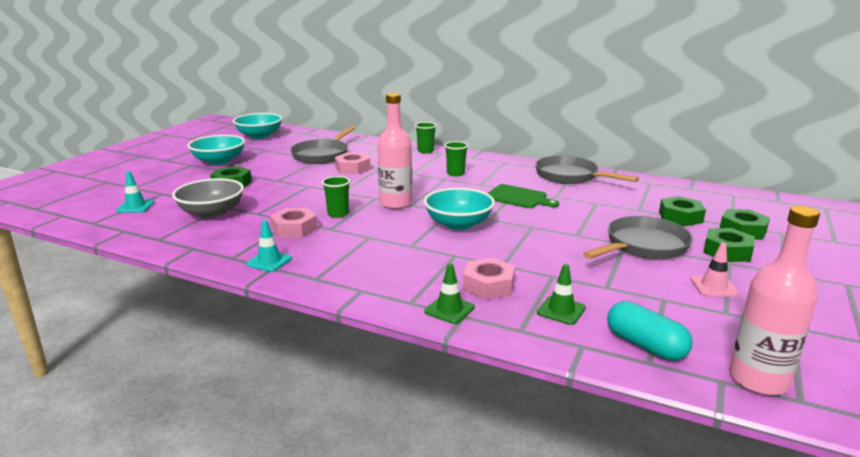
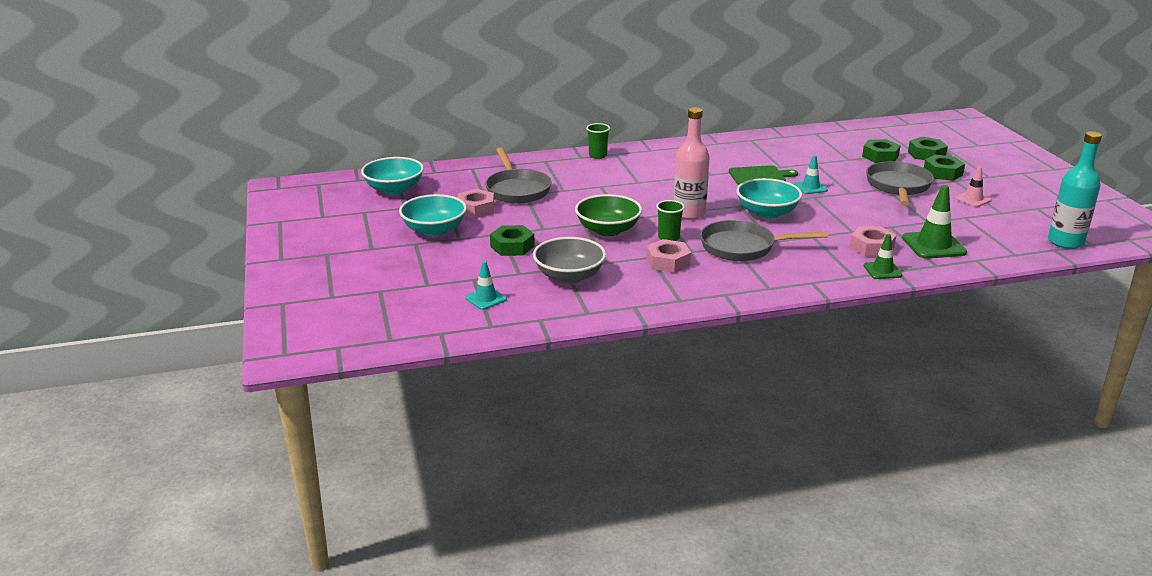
camera: 40 degrees left, 5 degrees up
(269, 261) = (712, 291): turquoise traffic cone -> turquoise traffic cone (810, 187)
(312, 195) = (608, 230): none -> green bowl
(352, 168) = (579, 194): pink nut -> pink nut (476, 209)
(455, 173) = (671, 170): green cup -> none
(561, 310) = (933, 245): green traffic cone -> green traffic cone, size x1.68
(570, 176) = (756, 145): grey pan -> grey pan (742, 247)
(645, 345) = (1000, 246): turquoise capsule -> none
(758, 380) = (1065, 242): pink bottle -> turquoise bottle

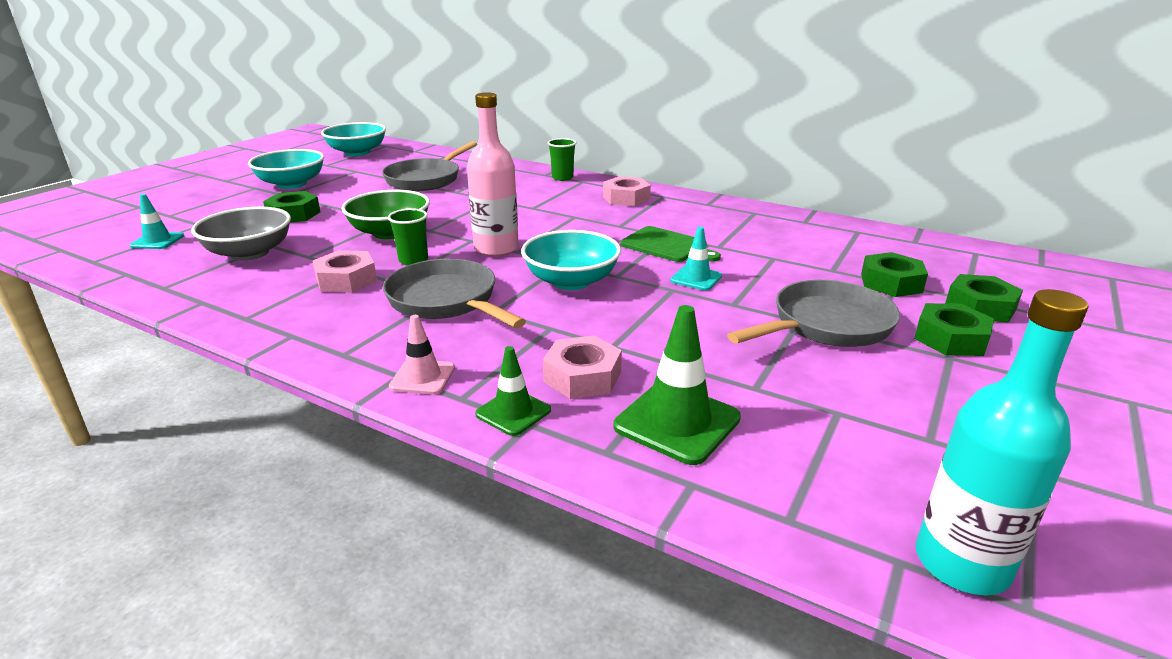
camera: 45 degrees right, 0 degrees up
(476, 209) = (358, 181): pink nut -> pink nut (626, 198)
(973, 199) = (919, 395): pink traffic cone -> pink traffic cone (422, 377)

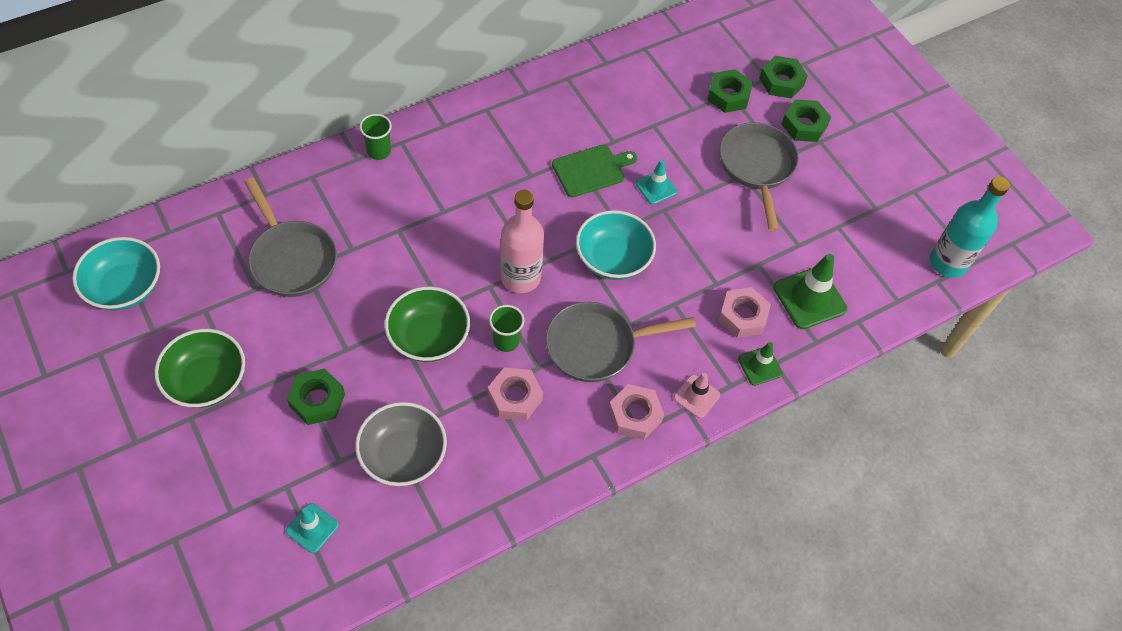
camera: 65 degrees left, 30 degrees up
(291, 184) = (207, 381): turquoise bowl -> green bowl
(626, 198) = (472, 136): pink nut -> pink nut (634, 415)

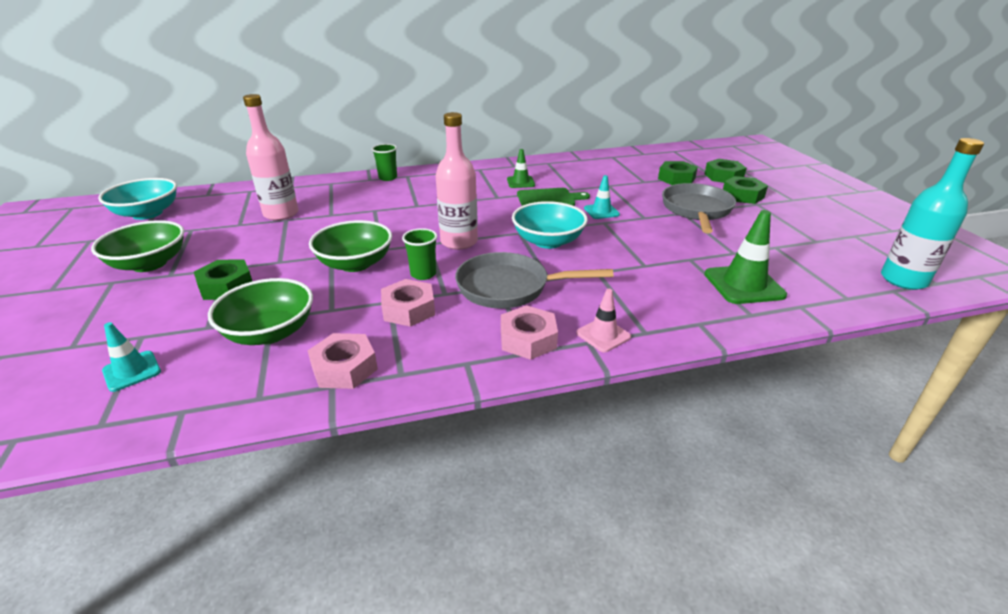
camera: 20 degrees right, 25 degrees down
(291, 259) = (281, 214): grey pan -> pink bottle
(403, 455) = (270, 332): grey bowl -> green bowl
(742, 316) = (668, 287): pink nut -> pink nut (344, 368)
(760, 366) = (682, 323): green traffic cone -> green traffic cone (520, 182)

